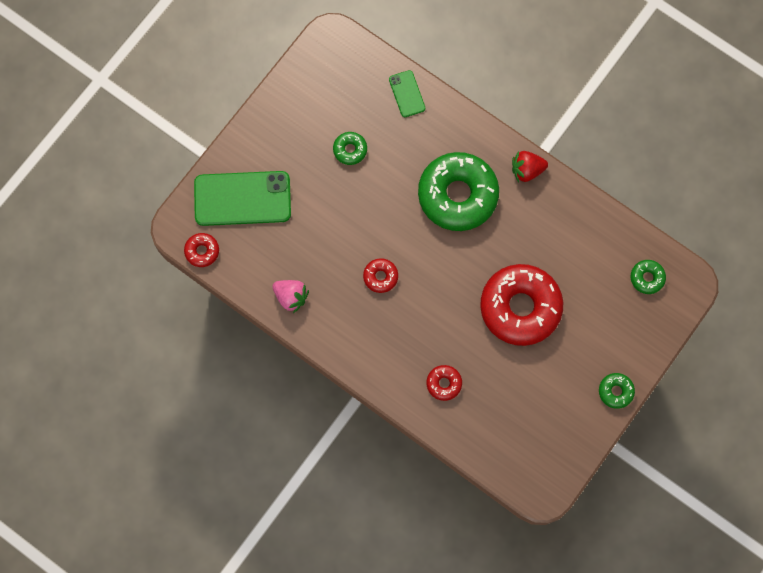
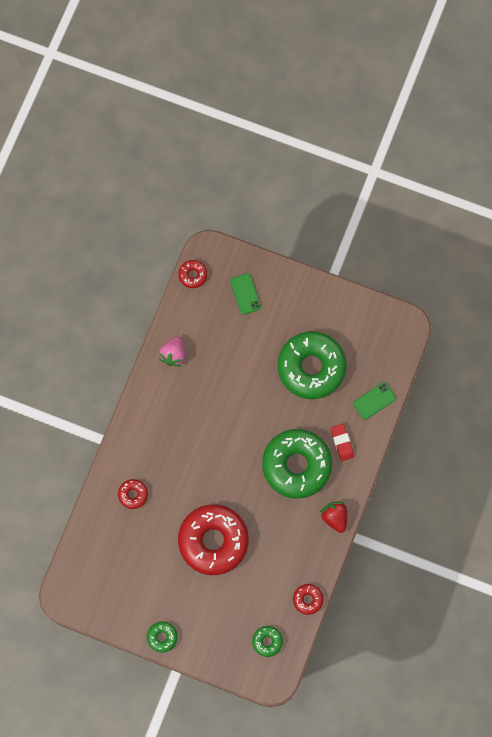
camera: 75 degrees right, 0 degrees up
(242, 198) = (245, 294): green phone -> green phone, size x0.49
(350, 150) = (311, 367): green donut -> green donut, size x2.33
(380, 277) = (209, 421): red donut -> red donut (307, 599)
(445, 140) = (342, 443): none -> red eraser

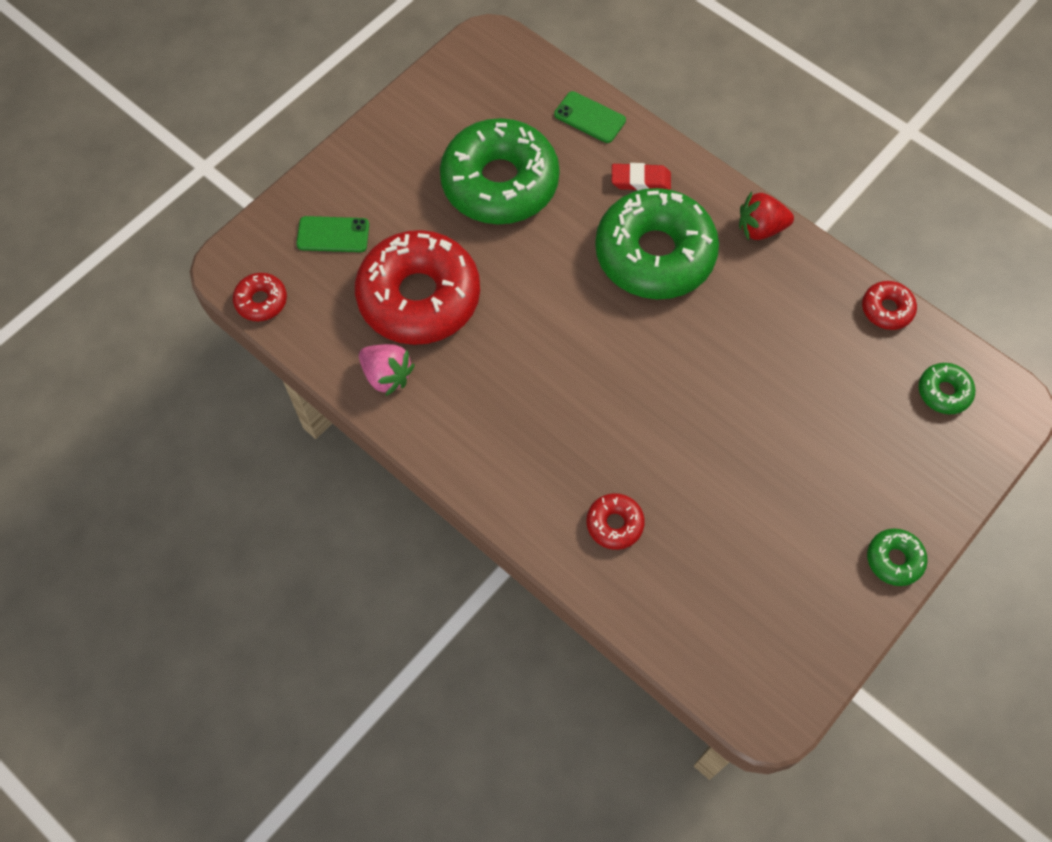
camera: 70 degrees left, 10 degrees down
(213, 541) = (743, 419): red donut -> red donut (419, 297)
(374, 401) = (589, 117): green phone -> green phone turned 45 degrees counterclockwise

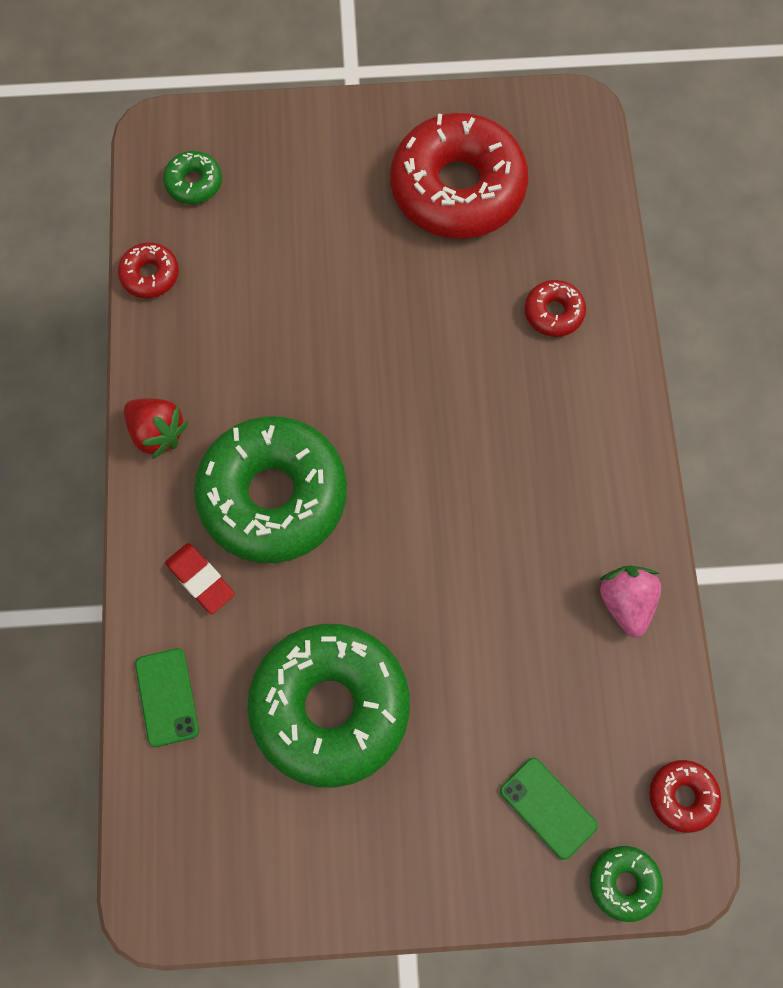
camera: 135 degrees left, 5 degrees up
(419, 297) = (526, 655): red donut -> red donut (458, 188)
(894, 559) = (378, 118): green donut -> green donut (624, 883)

